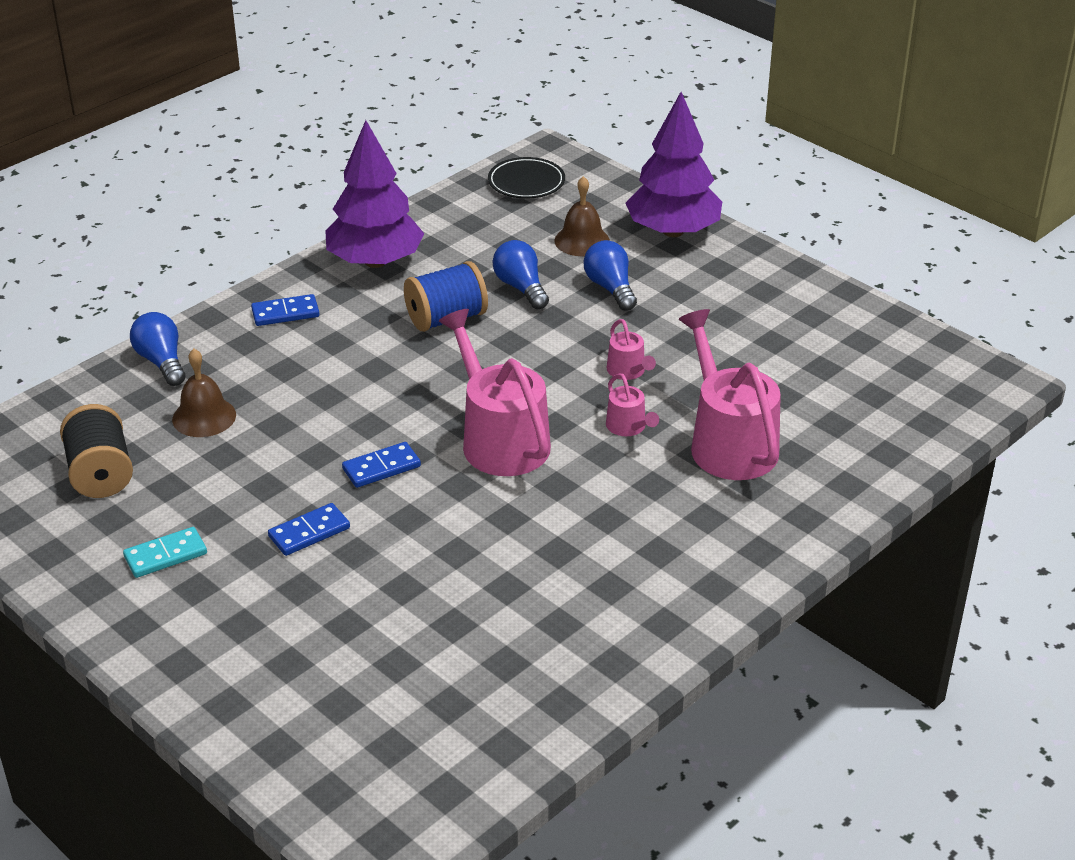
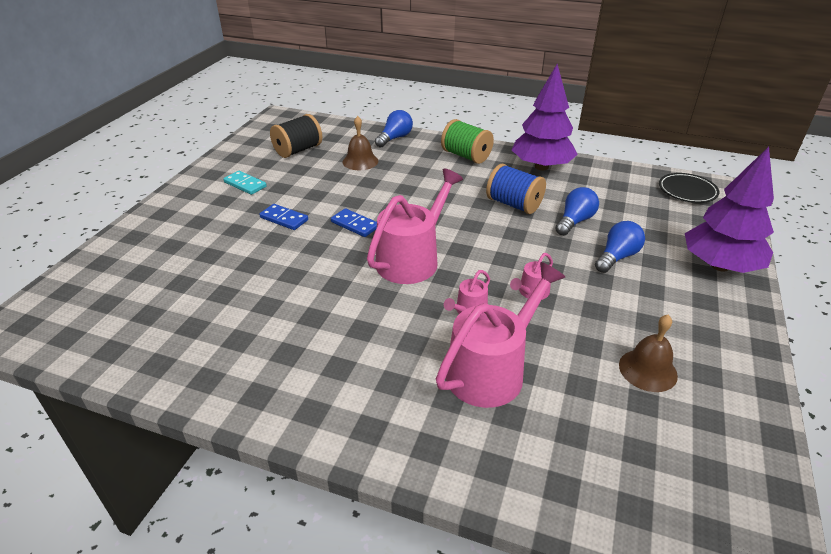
camera: 65 degrees right, 0 degrees up
(285, 313) = (466, 156): blue domino -> green spool
(582, 241) = (654, 230): brown bell -> brown bell (647, 370)

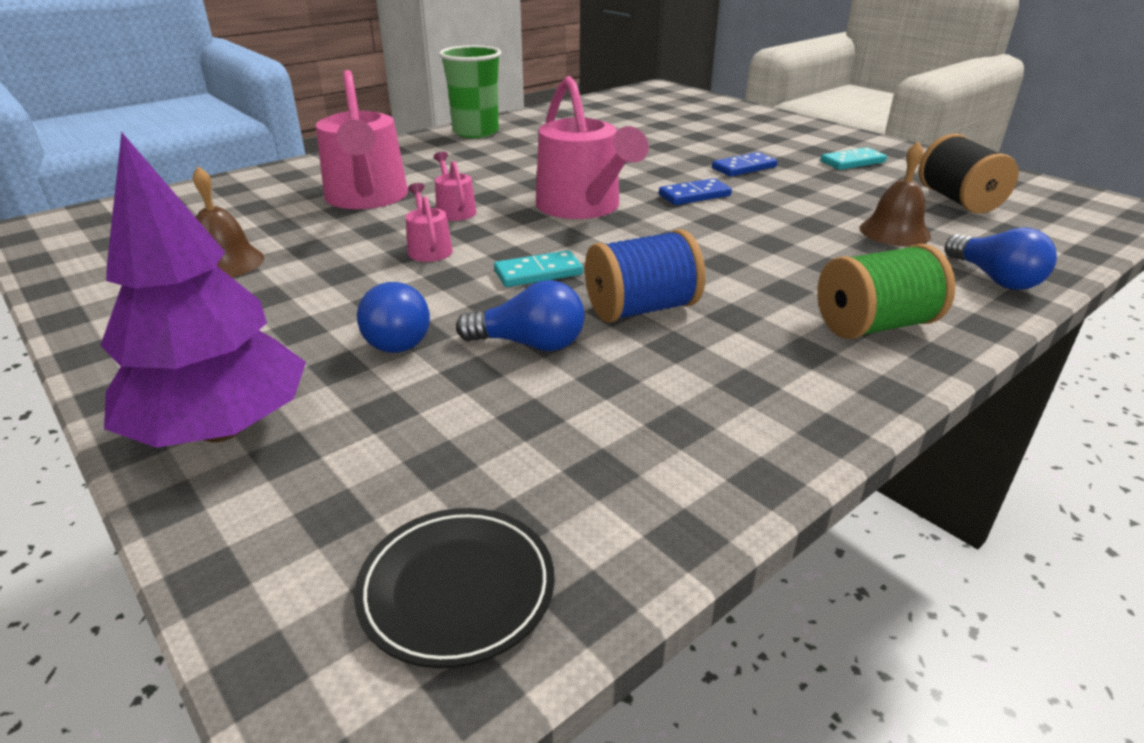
camera: 120 degrees right, 5 degrees down
(268, 398) = (476, 132): none -> green cup
(514, 242) = (538, 273): none -> turquoise domino
(541, 167) = (770, 398): purple tree -> none
(574, 221) = (529, 344): blue light bulb -> blue light bulb turned 60 degrees counterclockwise

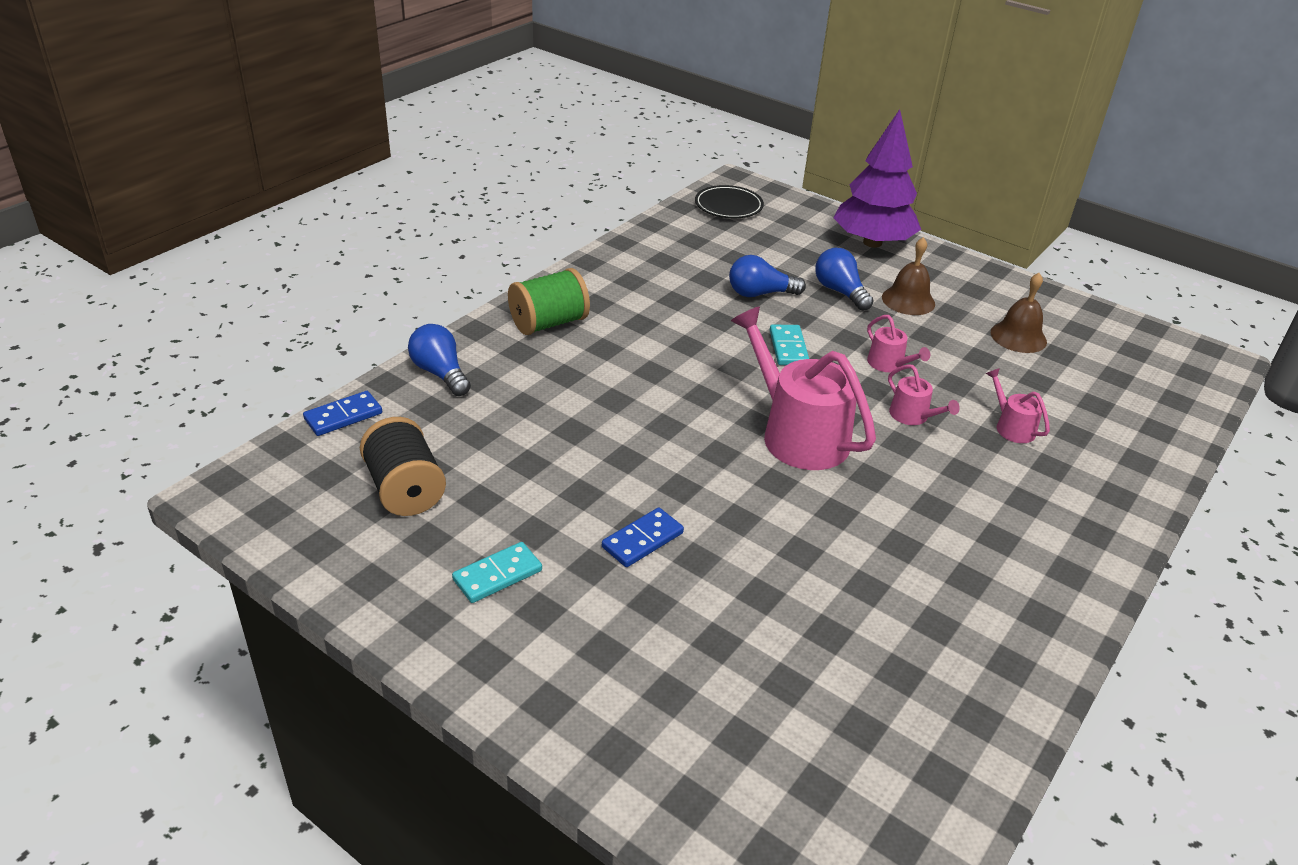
camera: 165 degrees right, 5 degrees up
(367, 198) = (1012, 427): pink watering can -> pink watering can, size x0.46
(476, 132) = (1046, 607): green cup -> none
(538, 273) = (788, 348): turquoise domino -> turquoise domino turned 60 degrees counterclockwise
(641, 309) = (702, 323): blue spool -> none
(694, 195) = (692, 468): blue domino -> blue domino (343, 416)
(894, 232) = (498, 425): brown bell -> brown bell (908, 300)

